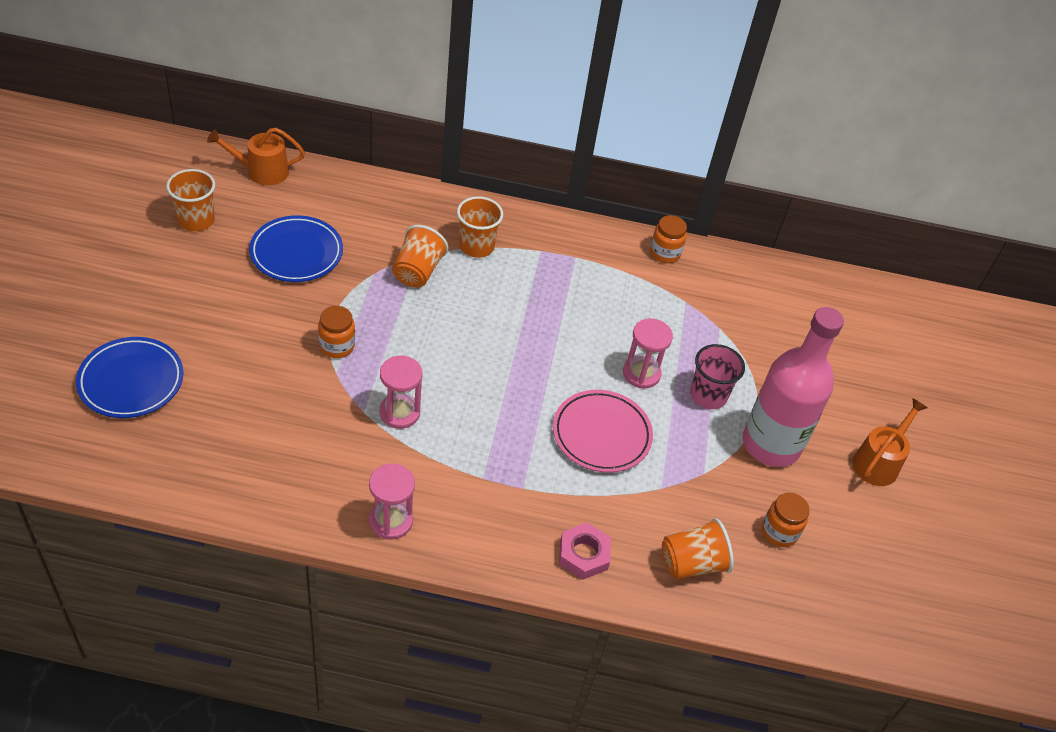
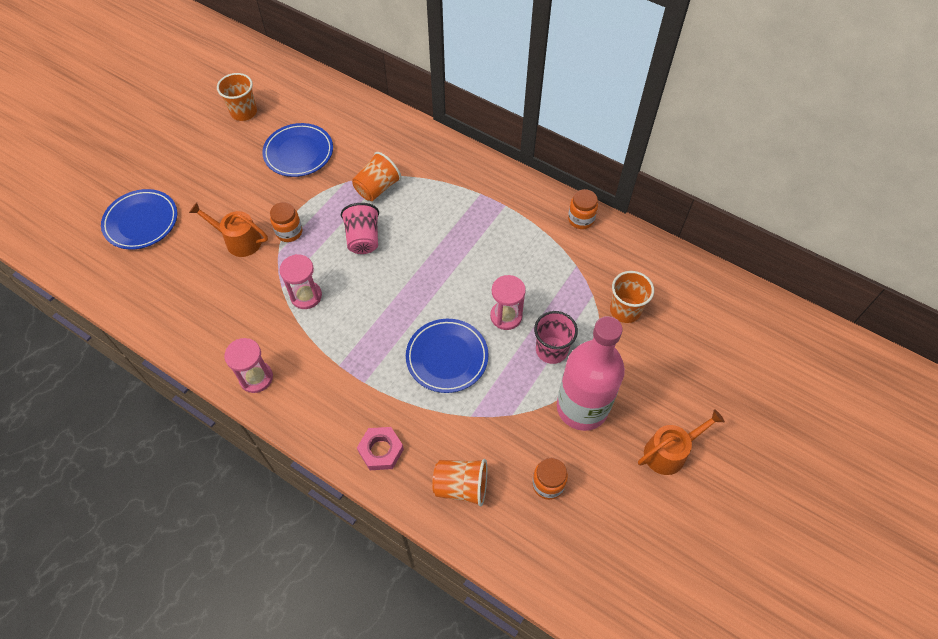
camera: 30 degrees right, 10 degrees up
(262, 171) = (307, 84): orange watering can -> orange watering can (239, 241)
(432, 332) = (363, 239): none -> pink cup
(476, 246) = (432, 178): orange cup -> orange cup (625, 310)
(601, 434) = (447, 357): pink plate -> blue plate

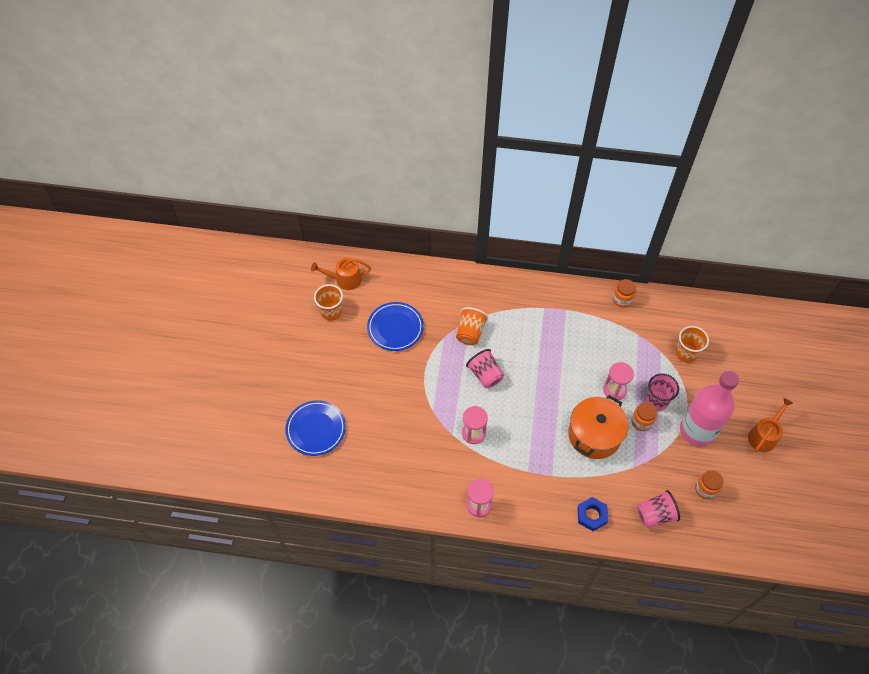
camera: 25 degrees left, 0 degrees up
(239, 241) = (398, 413): orange watering can -> orange watering can (345, 279)
(289, 232) = (430, 392): orange jar -> orange jar (641, 422)
(381, 450) = (591, 515): pink nut -> blue nut
(447, 357) = (594, 435): blue plate -> orange pot
(461, 486) = (655, 515): orange cup -> pink cup

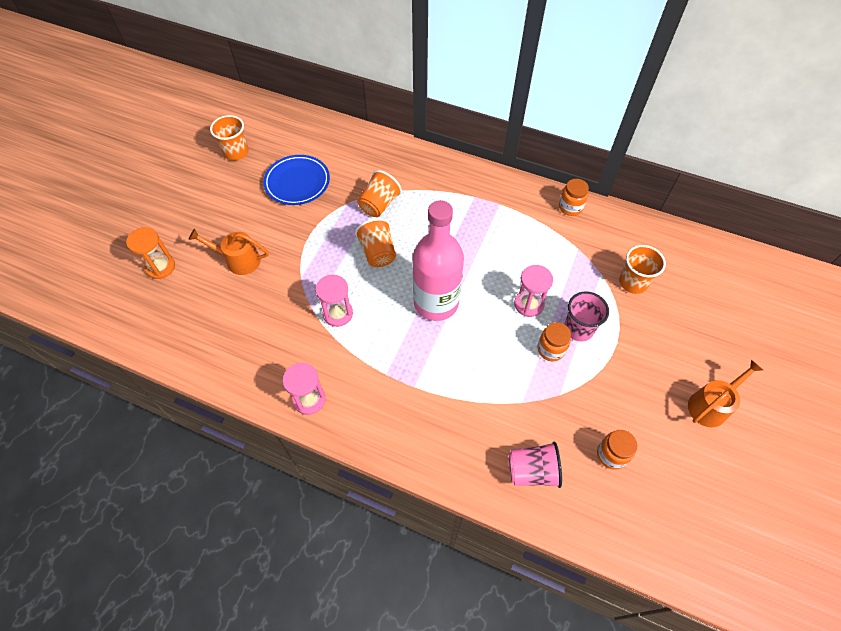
camera: 15 degrees right, 0 degrees up
(316, 429) = (160, 267): blue plate -> orange hourglass
(345, 279) = (265, 125): orange watering can -> orange watering can (239, 260)
(485, 375) = (378, 253): pink cup -> orange cup
(591, 515) = (447, 449): blue nut -> none
(594, 435) = (485, 351): orange pot -> none
(697, 430) = (621, 377): pink bottle -> pink bottle (436, 303)

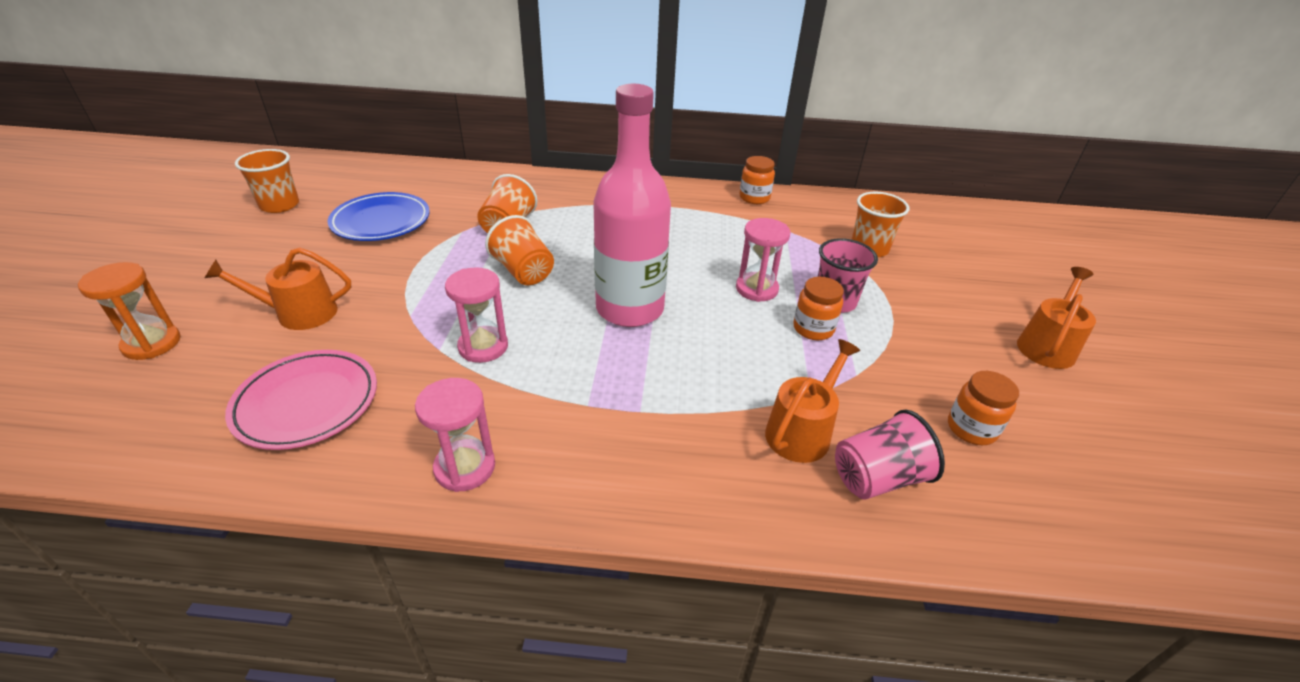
camera: 20 degrees left, 20 degrees down
(236, 333) = (307, 403): none -> pink plate
(503, 427) = (802, 431): none -> orange watering can

